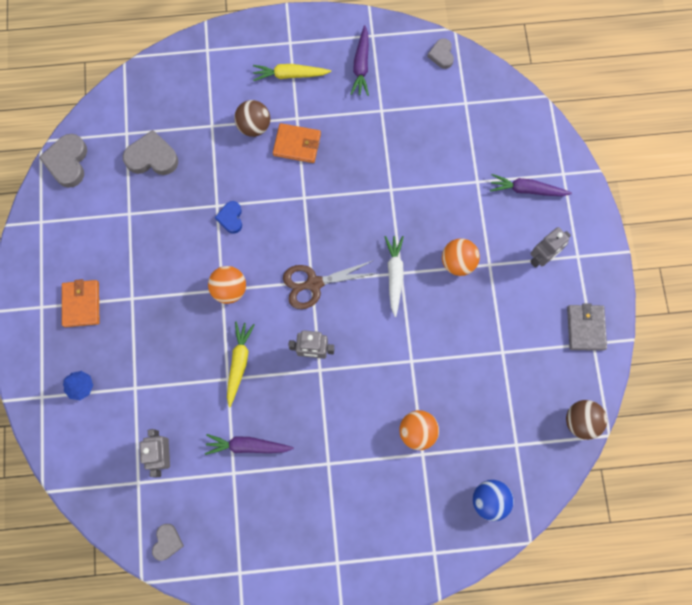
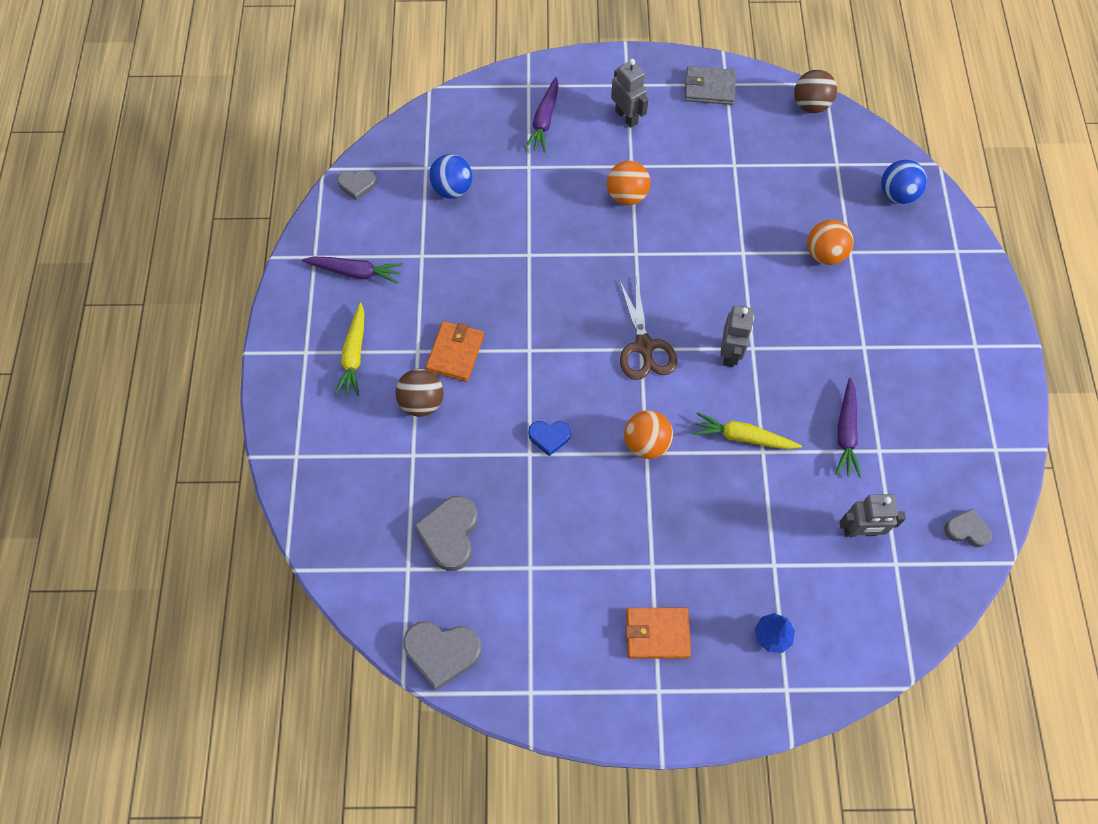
camera: 85 degrees left, 10 degrees down
(394, 275) = (638, 260): white carrot -> none
(447, 125) = (452, 189): none -> blue ball

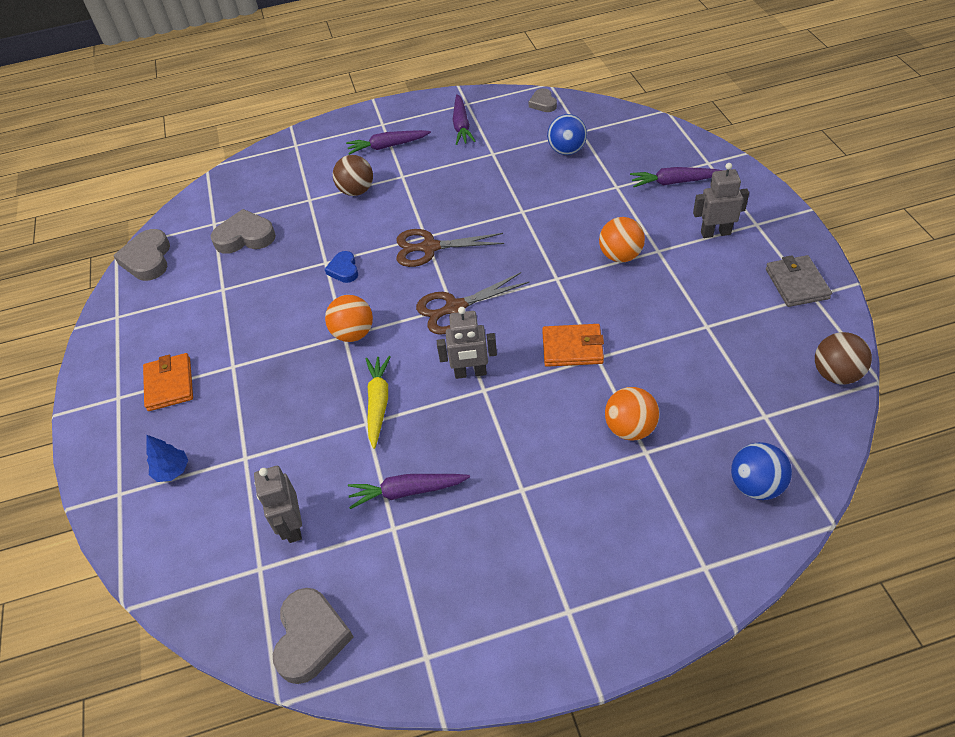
camera: 80 degrees right, 15 degrees down
(354, 355) = (387, 146): yellow carrot -> purple carrot
(455, 353) = (407, 196): orange wallet -> orange wallet (572, 348)
(549, 349) = (430, 247): none -> brown scissors
(626, 117) = (715, 233): grey robot -> grey robot turned 135 degrees counterclockwise
(966, 530) = (311, 637): grey heart -> grey heart, size x1.69

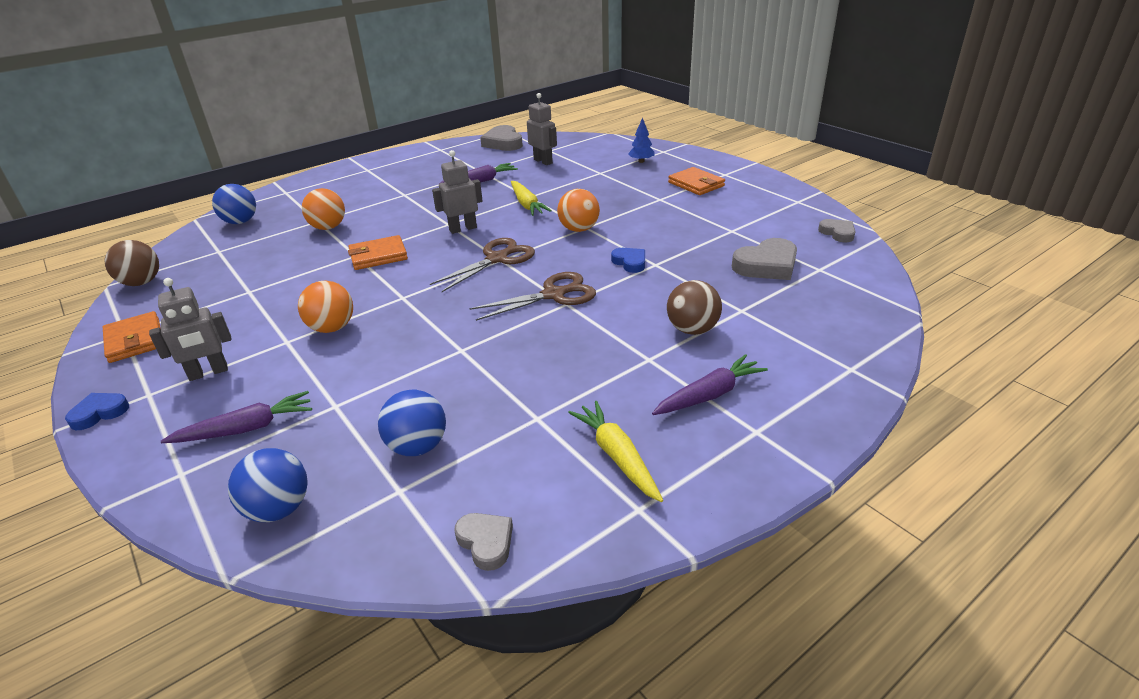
camera: 155 degrees right, 15 degrees down
(147, 259) = (837, 233): grey heart -> grey heart, size x0.59
(461, 126) = (617, 456): purple carrot -> yellow carrot
(645, 134) = (279, 509): none -> blue ball
(786, 215) = (99, 413): none -> blue heart
(796, 284) = (135, 340): grey wallet -> orange wallet

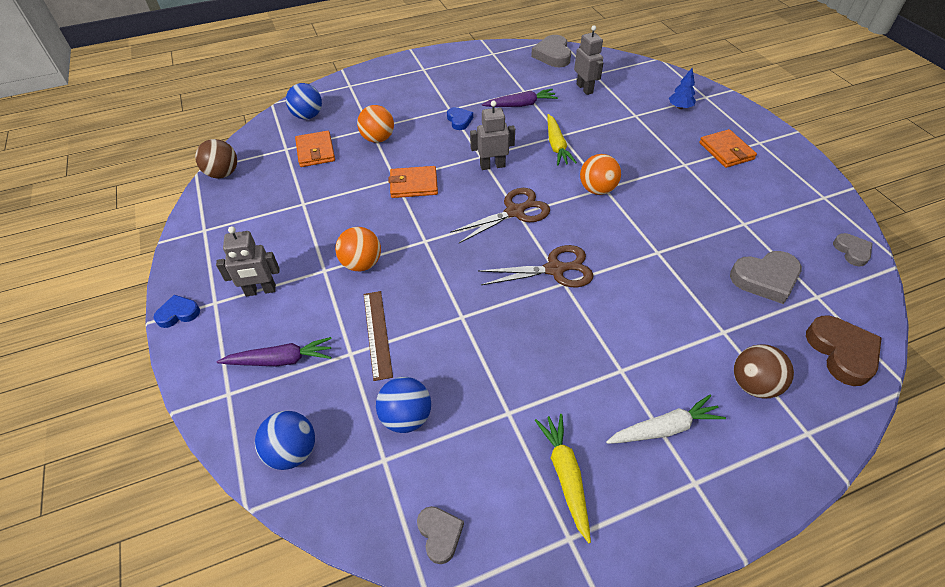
camera: 15 degrees right, 15 degrees up
(135, 340) = (211, 240): orange wallet -> orange wallet (315, 151)
(365, 382) = (377, 333): none -> brown ruler
(630, 262) = (634, 244): blue heart -> blue heart (459, 120)
(692, 329) = (670, 344): brown ball -> brown ball (753, 384)
(709, 395) = (664, 428): purple carrot -> white carrot
(858, 304) = (841, 352): none -> brown heart

